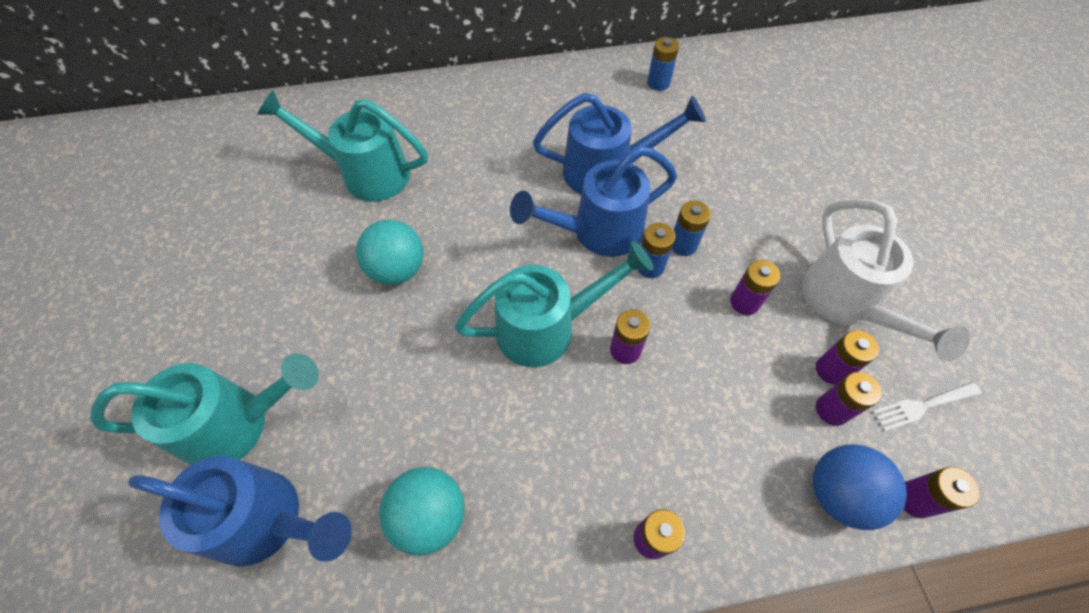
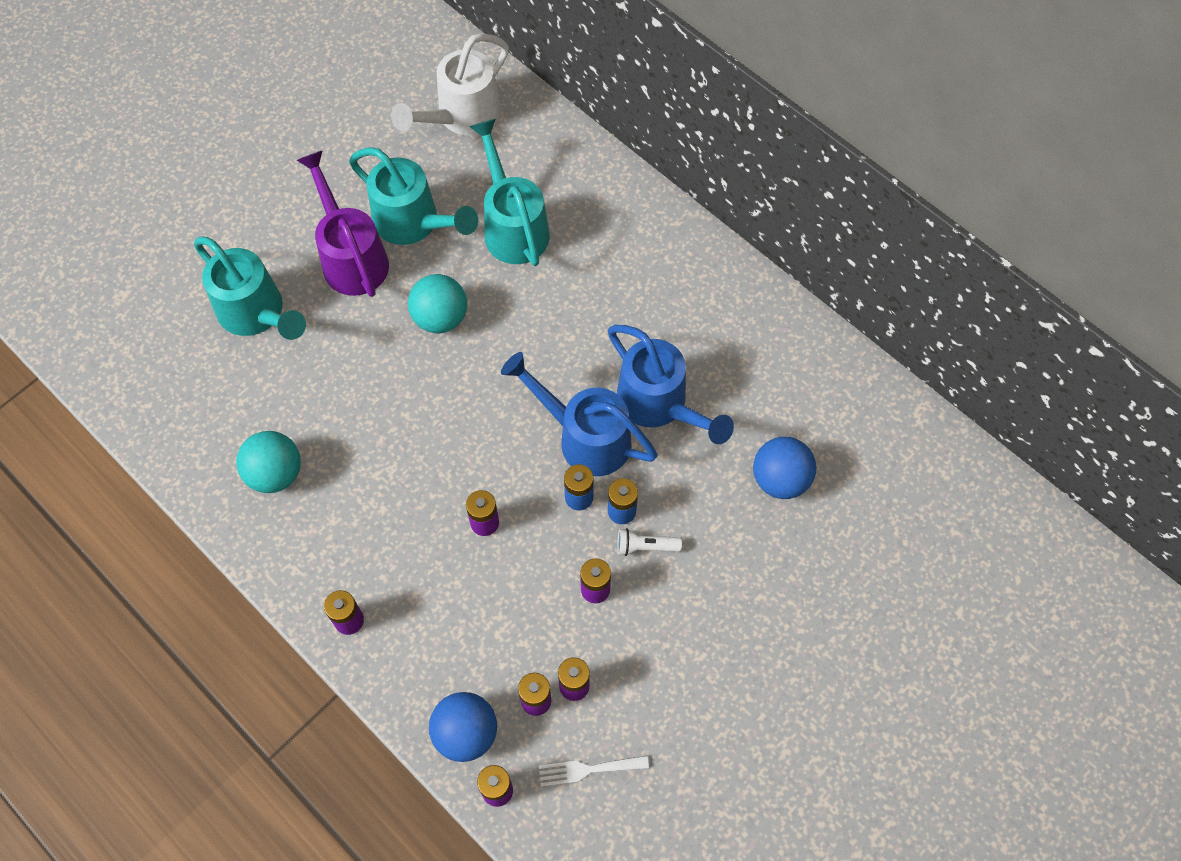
camera: 55 degrees right, 5 degrees up
(267, 520) = (212, 382): blue watering can -> none
(268, 304) = (351, 257): none -> purple watering can
(547, 328) = (465, 455): turquoise watering can -> turquoise watering can (413, 223)
(658, 83) = (814, 383): blue battery -> none
(722, 138) = (780, 479): none -> blue ball
(726, 247) = (645, 547): none -> white flashlight
(845, 303) = (653, 671): white watering can -> white watering can (462, 117)
(921, 406) = (587, 769): white fork -> white fork turned 45 degrees counterclockwise

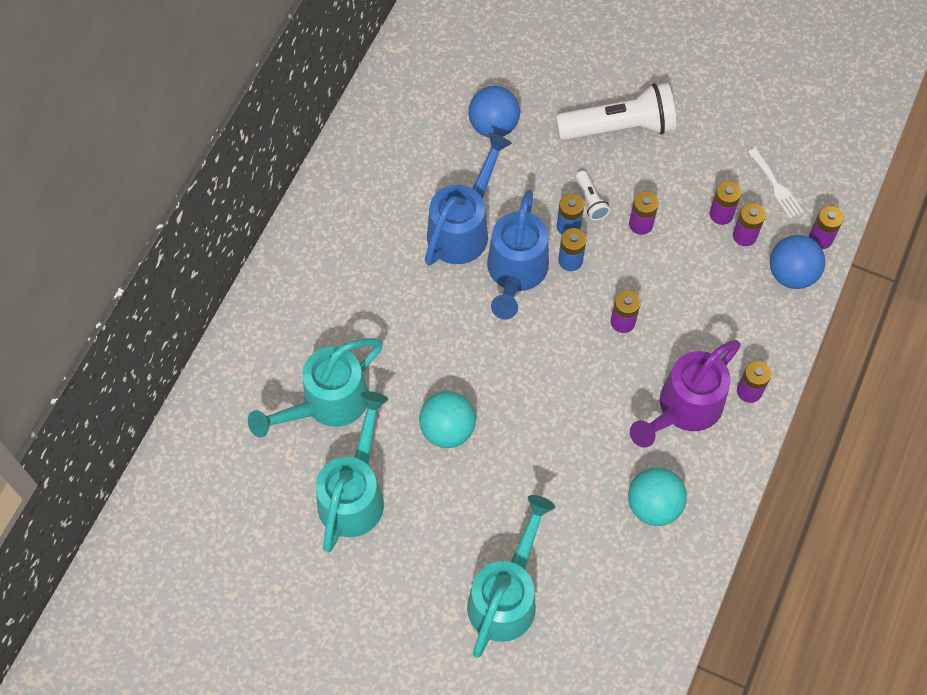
camera: 110 degrees left, 0 degrees up
(351, 257) = (413, 535): purple watering can -> purple watering can (684, 409)
(462, 117) = (213, 498): white watering can -> none
(733, 617) = (619, 127): none -> white flashlight

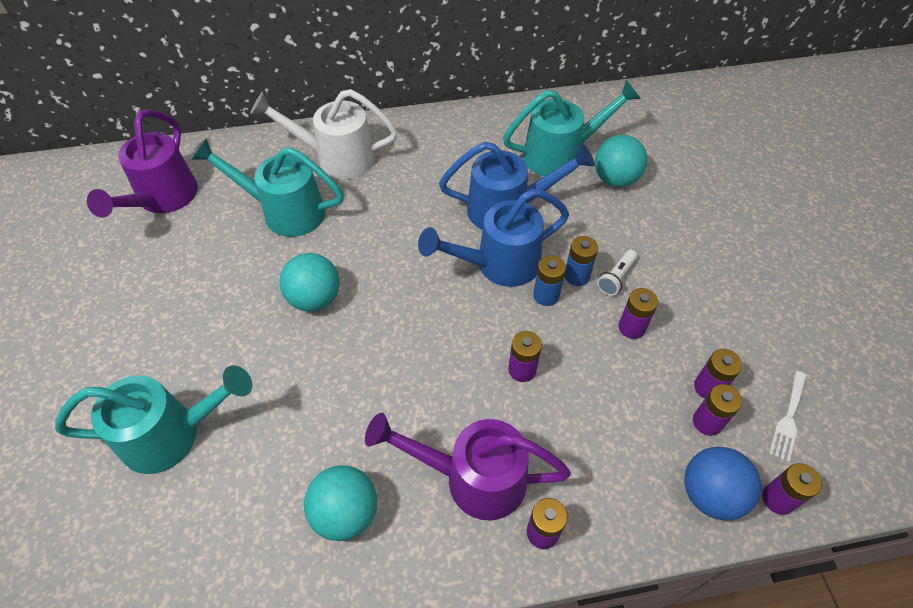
camera: 55 degrees right, 10 degrees down
(227, 500) = (163, 199): none -> purple watering can
(291, 325) = (337, 158): none -> white watering can
(354, 494) = (214, 270): turquoise watering can -> turquoise watering can (560, 155)
(493, 126) = (615, 179): blue ball -> turquoise ball
(619, 127) = (706, 258): white flashlight -> none

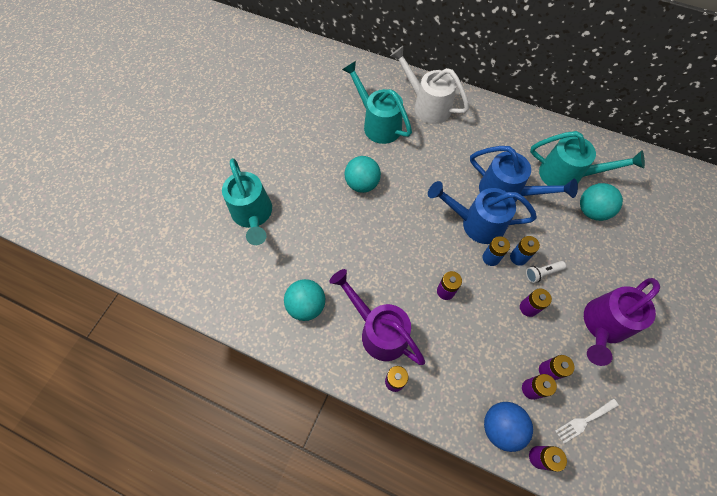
camera: 35 degrees right, 10 degrees up
(163, 199) = (321, 82): purple watering can -> purple watering can (602, 325)
(172, 435) = (253, 215): turquoise watering can -> turquoise watering can turned 45 degrees clockwise

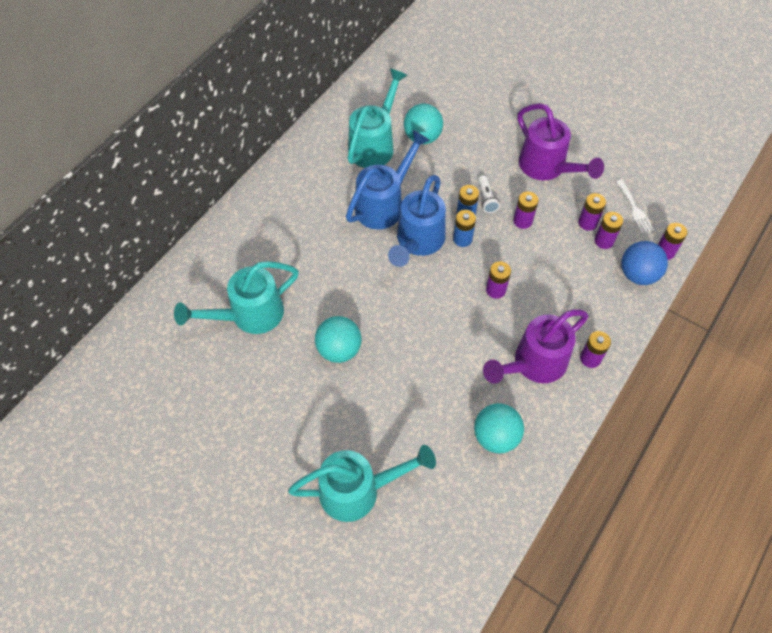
camera: 80 degrees left, 5 degrees down
(427, 105) = (237, 254): white watering can -> none

